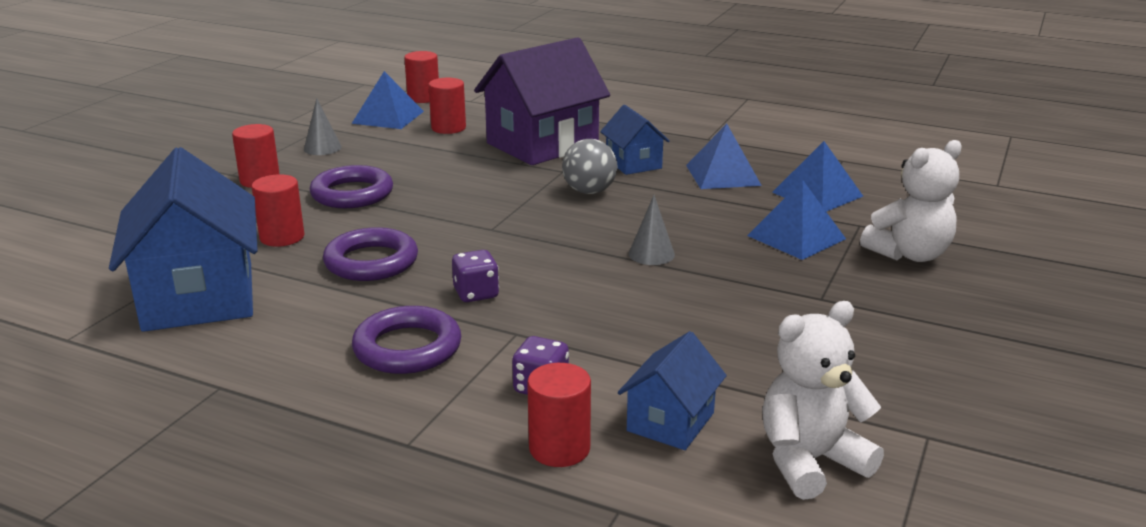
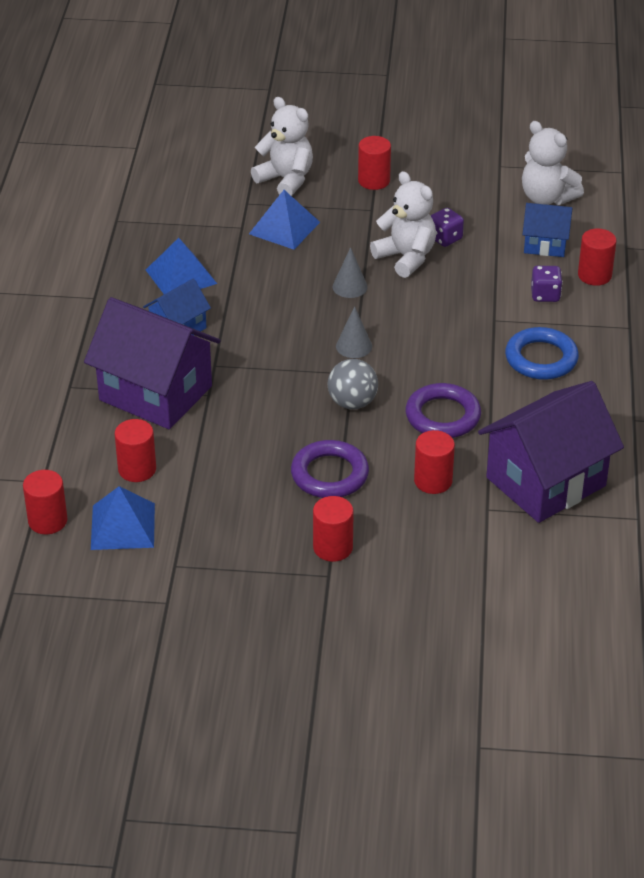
camera: 110 degrees left, 15 degrees up
(199, 296) = (546, 482): blue house -> purple house
(322, 148) = (233, 540): grey cone -> grey cone (354, 346)
(407, 348) = (541, 358): purple ring -> blue ring
(476, 294) = (456, 351): purple dice -> purple dice (445, 238)
(589, 191) = (253, 340): grey ball -> grey ball (352, 403)
(694, 300) = (406, 257): none -> white teddy bear
(817, 194) = (198, 226): blue pyramid -> none
(896, 313) = (374, 181): none -> red cylinder

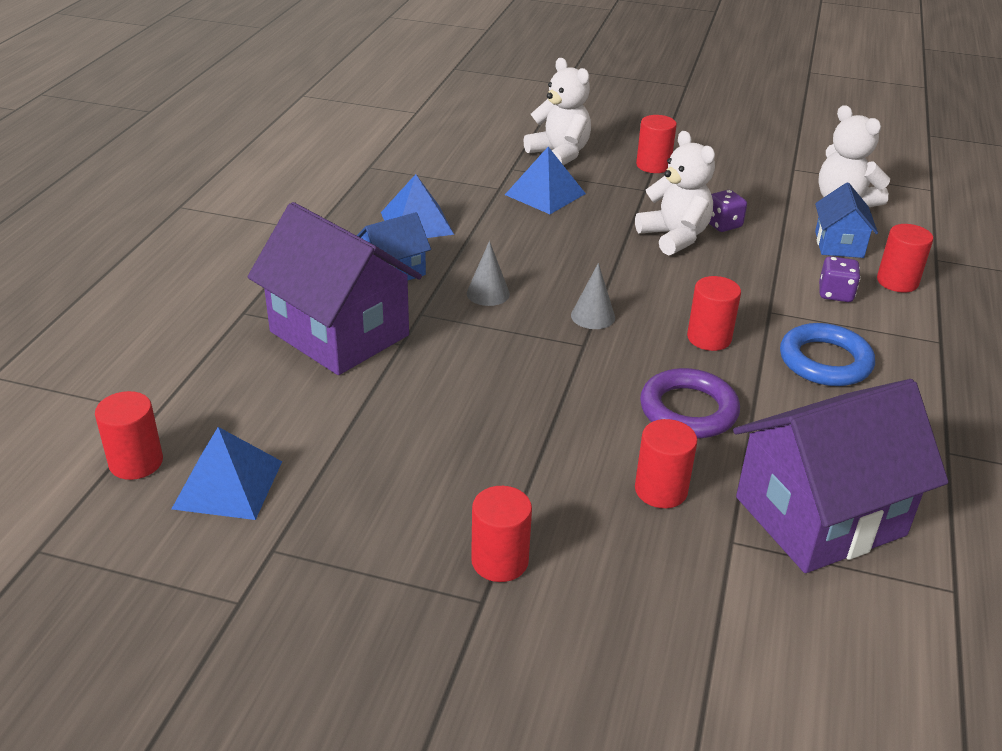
camera: 10 degrees right, 5 degrees down
(137, 469) = (278, 416): red cylinder -> red cylinder (709, 338)
(329, 474) = (523, 460): purple ring -> none
(350, 287) = (603, 256): grey cone -> grey cone (488, 293)
(352, 403) = (575, 378): grey ball -> none
(545, 244) = (839, 244): blue house -> blue house turned 75 degrees clockwise

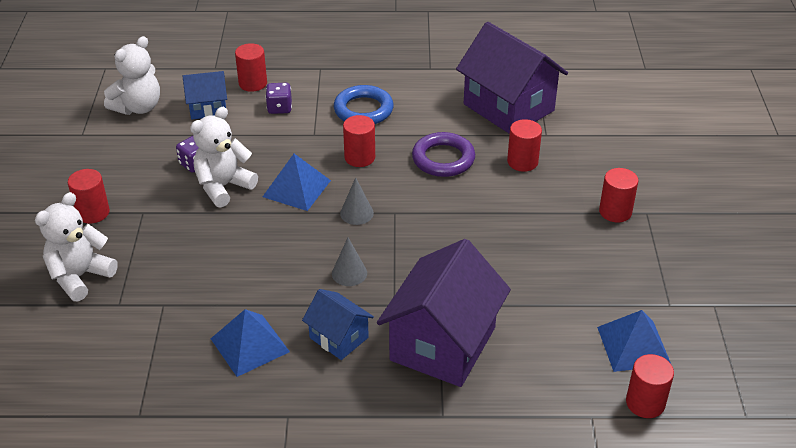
camera: 105 degrees left, 5 degrees up
(545, 194) = (167, 272): blue pyramid -> blue pyramid (296, 188)

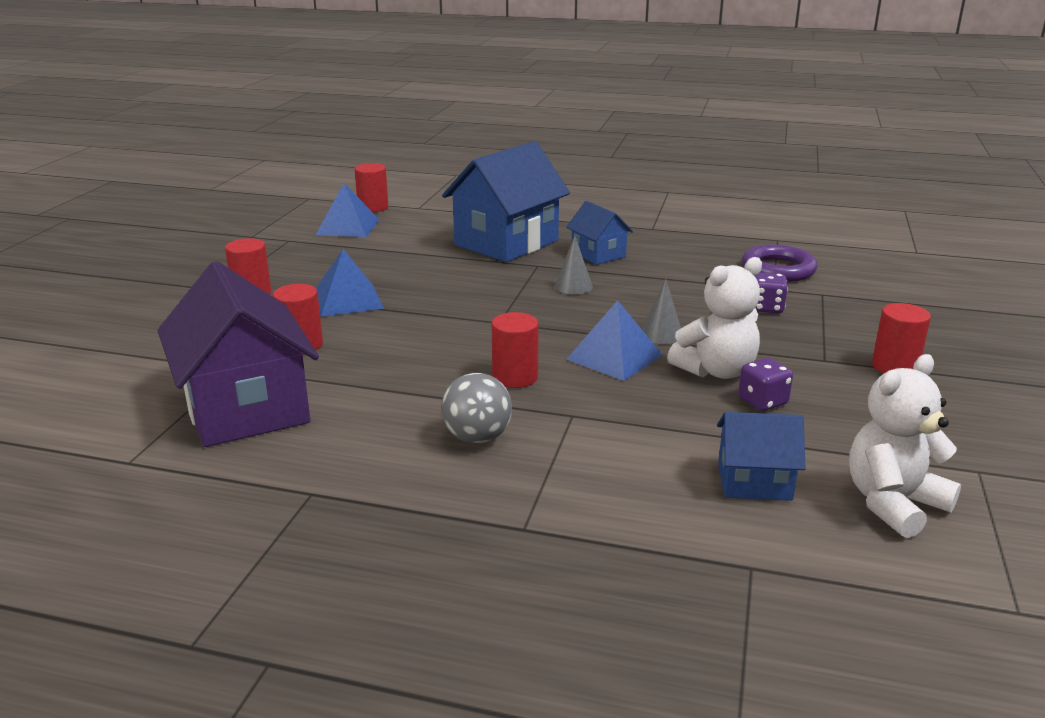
camera: 165 degrees left, 15 degrees down
(80, 277) = (877, 316): white teddy bear -> none
(250, 345) = (682, 259): blue pyramid -> blue pyramid (348, 300)
(253, 83) = (668, 516): red cylinder -> none
(279, 108) = (621, 462): purple dice -> purple dice (766, 308)
(356, 213) = (545, 326): grey cone -> grey cone (661, 334)
(363, 110) = (477, 438): blue ring -> grey ball
(443, 159) = (401, 361): purple ring -> purple ring (778, 269)
(443, 344) = (506, 243): purple house -> blue house

